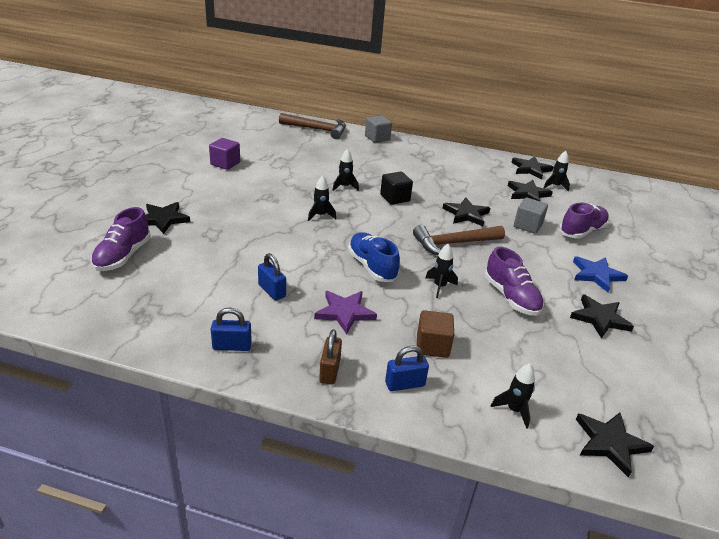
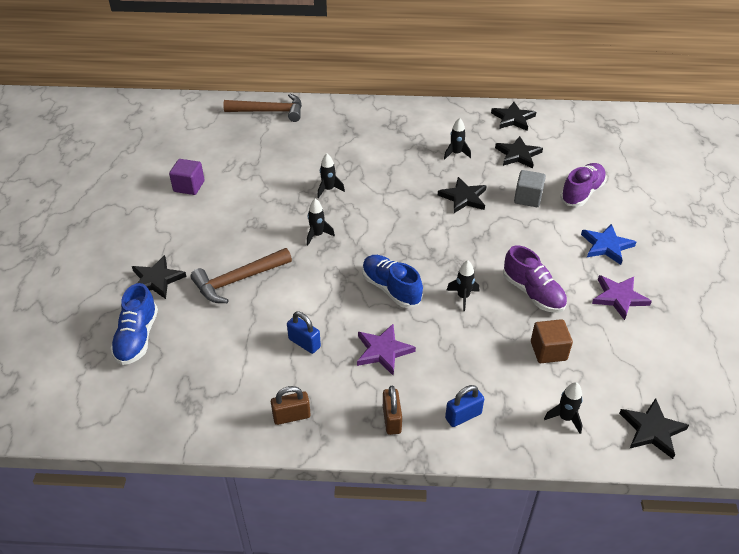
camera: 10 degrees left, 10 degrees up
(123, 256) = (137, 337): purple shoe -> blue shoe
(232, 346) = (291, 416): blue padlock -> brown padlock
(377, 138) = (339, 109): grey cube -> none
(395, 198) = (385, 193): black cube -> none
(432, 346) = (476, 368): brown cube -> brown cube (548, 351)
(453, 244) = (461, 240): brown hammer -> brown hammer (238, 280)
(555, 186) = (543, 137): black rocket -> black rocket (456, 153)
(600, 318) = (619, 297): black star -> purple star

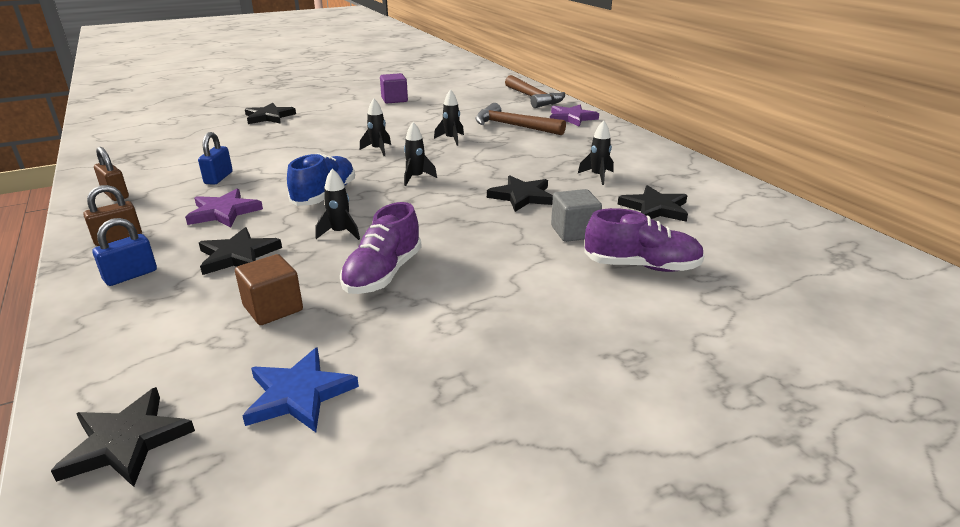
camera: 60 degrees right, 15 degrees down
(137, 337) = (197, 127): blue shoe -> none
(238, 280) = (288, 138): brown hammer -> brown hammer (513, 126)
(463, 416) = (131, 275): blue padlock -> blue padlock turned 75 degrees counterclockwise
(513, 118) = (724, 190): black star -> black star (238, 255)
(565, 418) = (140, 349): black rocket -> black rocket (416, 178)
(606, 246) = (544, 310): blue star -> blue star (299, 394)
(619, 297) = (431, 345): purple star -> purple star (571, 118)

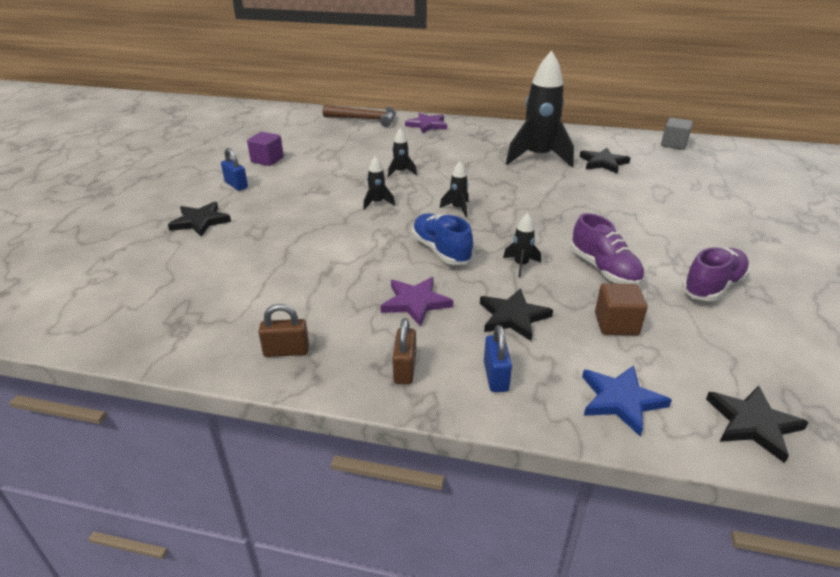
camera: 50 degrees left, 5 degrees up
(218, 178) = (329, 286): blue padlock -> blue padlock (236, 185)
(299, 394) = (735, 343): blue star -> blue star (621, 400)
(513, 126) = (410, 145): brown hammer -> none
(522, 196) = (539, 188): black star -> none
(574, 232) = (609, 194): grey cube -> grey cube (673, 144)
(597, 176) = (538, 157): black rocket -> black rocket, size x2.34
(641, 266) = (670, 195): purple shoe -> purple shoe (712, 286)

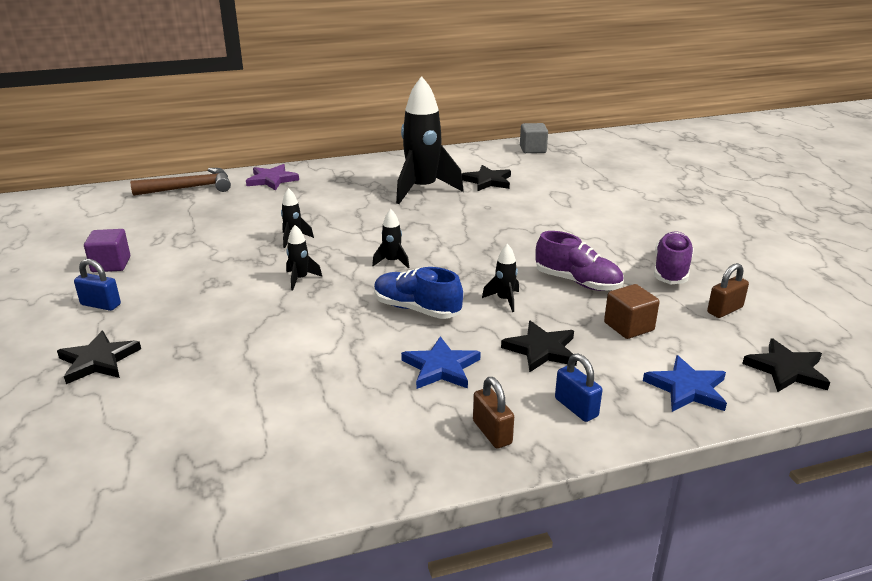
camera: 30 degrees left, 5 degrees down
(286, 351) = (358, 462): brown padlock -> brown padlock (724, 310)
(415, 302) = (441, 367): purple star -> blue star

